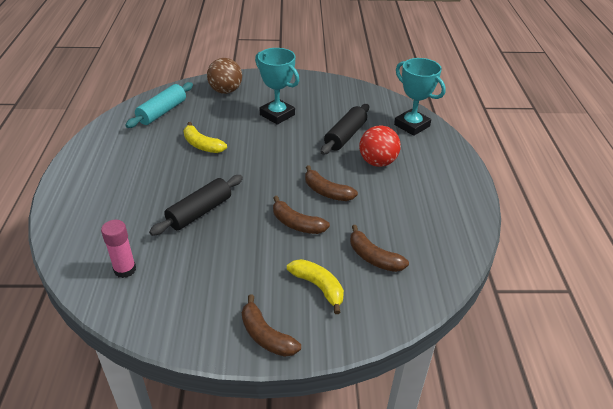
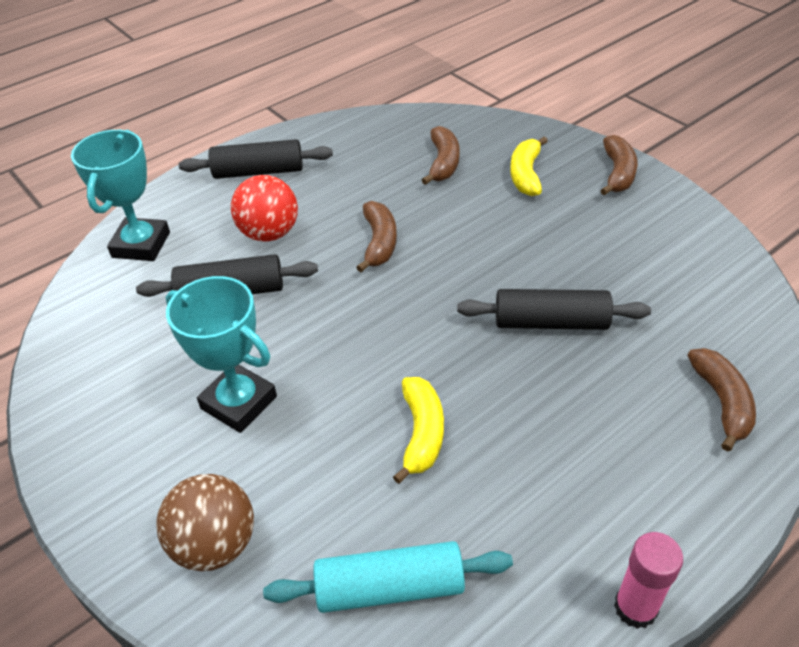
camera: 125 degrees left, 5 degrees up
(125, 269) = (706, 313): pink glue stick -> pink glue stick (635, 607)
(277, 115) = (239, 402): turquoise trophy -> turquoise trophy turned 60 degrees counterclockwise
(296, 224) = (463, 234): brown banana -> brown banana (722, 402)
(443, 182) = (258, 171): none -> black rolling pin

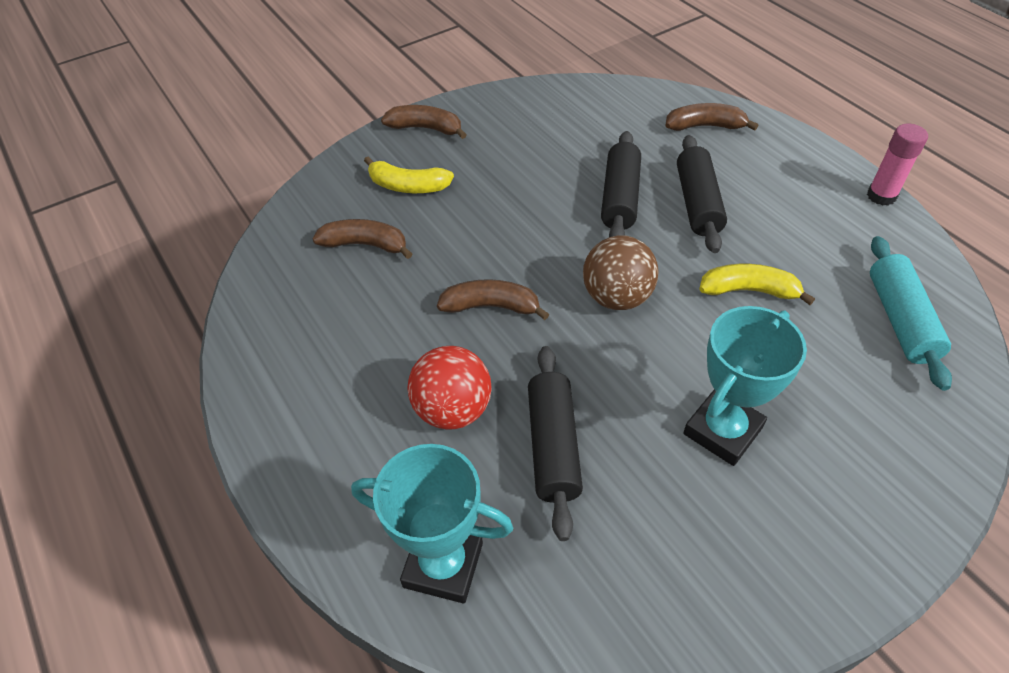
camera: 85 degrees left, 5 degrees up
(215, 544) = (890, 442): brown ball -> brown ball (616, 297)
(258, 171) = (317, 425): black rolling pin -> black rolling pin (697, 203)

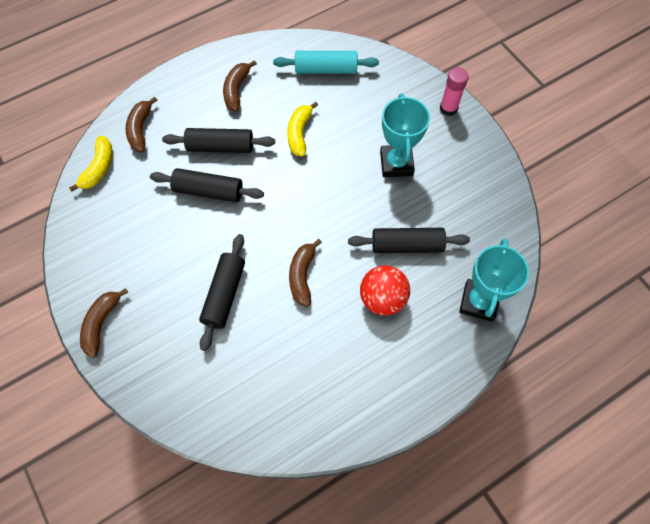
camera: 90 degrees left, 15 degrees up
(365, 245) = (235, 362): brown banana -> brown banana (236, 90)
(408, 186) = (173, 334): yellow banana -> yellow banana (99, 168)
(461, 226) = (224, 294): none -> black rolling pin
(616, 297) = (299, 203): brown ball -> none
(722, 431) = (396, 163): turquoise trophy -> turquoise trophy turned 45 degrees clockwise
(881, 196) = (228, 51): pink glue stick -> pink glue stick (448, 108)

